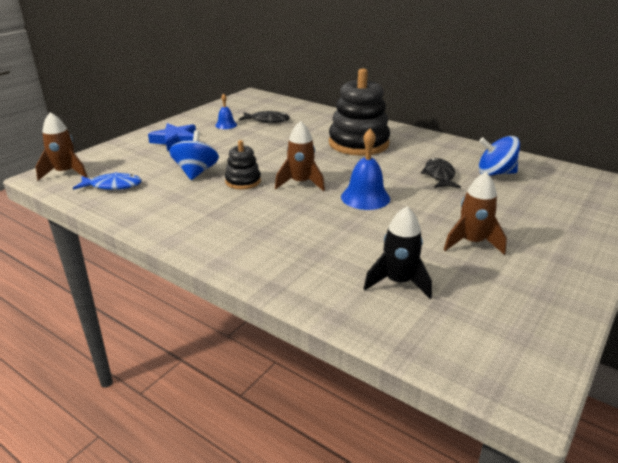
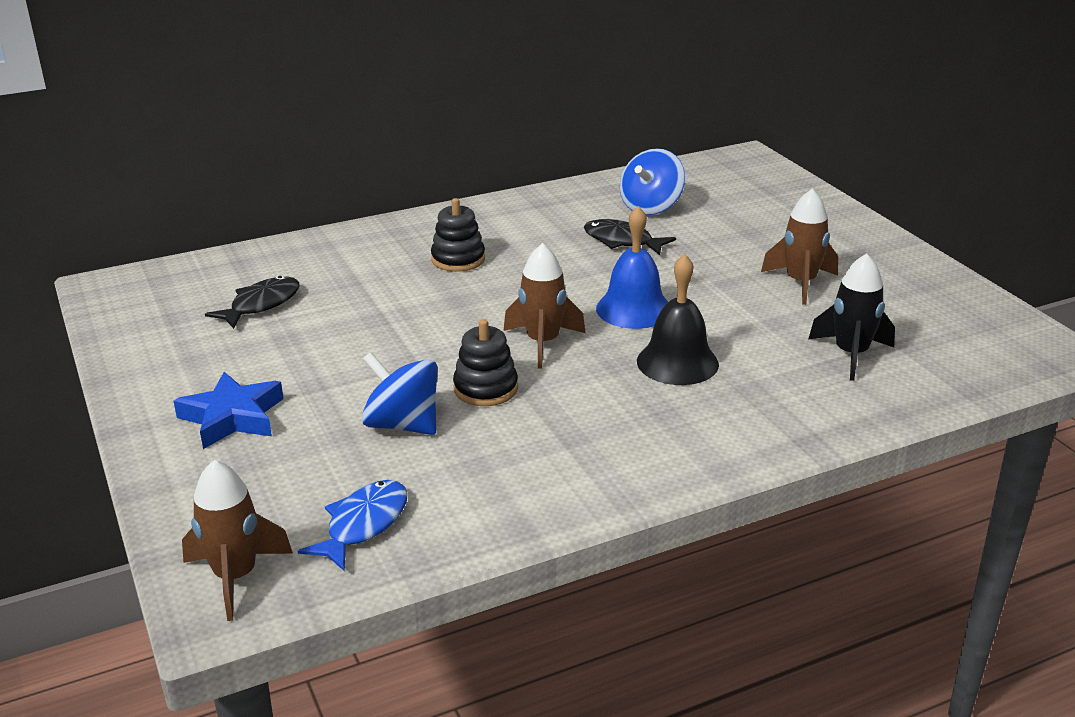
camera: 60 degrees left, 0 degrees up
(226, 125) = (226, 348): blue bell -> none
(320, 224) = (677, 362): none -> black bell
(358, 143) = (458, 259): black stacking toy -> black stacking toy, size x0.51

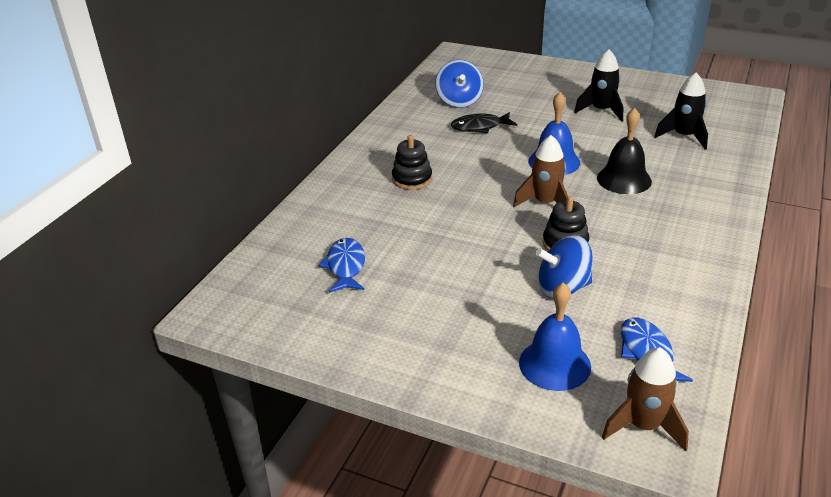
camera: 40 degrees left, 5 degrees up
(232, 417) = (465, 342): blue star -> none
(261, 305) = (345, 266): black fish -> blue fish
(266, 480) = (554, 364): none -> blue bell
(800, 283) = (601, 111): brown rocket -> black rocket

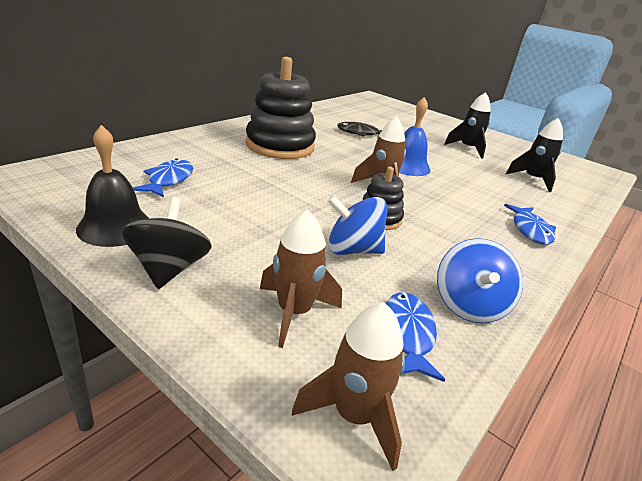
camera: 10 degrees right, 5 degrees down
(412, 179) = (280, 146): black stacking toy -> black stacking toy, size x1.96
(431, 360) = (169, 269): none -> black spinning top
(459, 101) = (356, 118): blue spinning top -> blue spinning top (469, 305)
(554, 364) = (294, 312): blue bell -> brown rocket
(624, 179) = (463, 191): black bell -> black bell (115, 227)
(703, 209) = (530, 230): none -> blue fish

